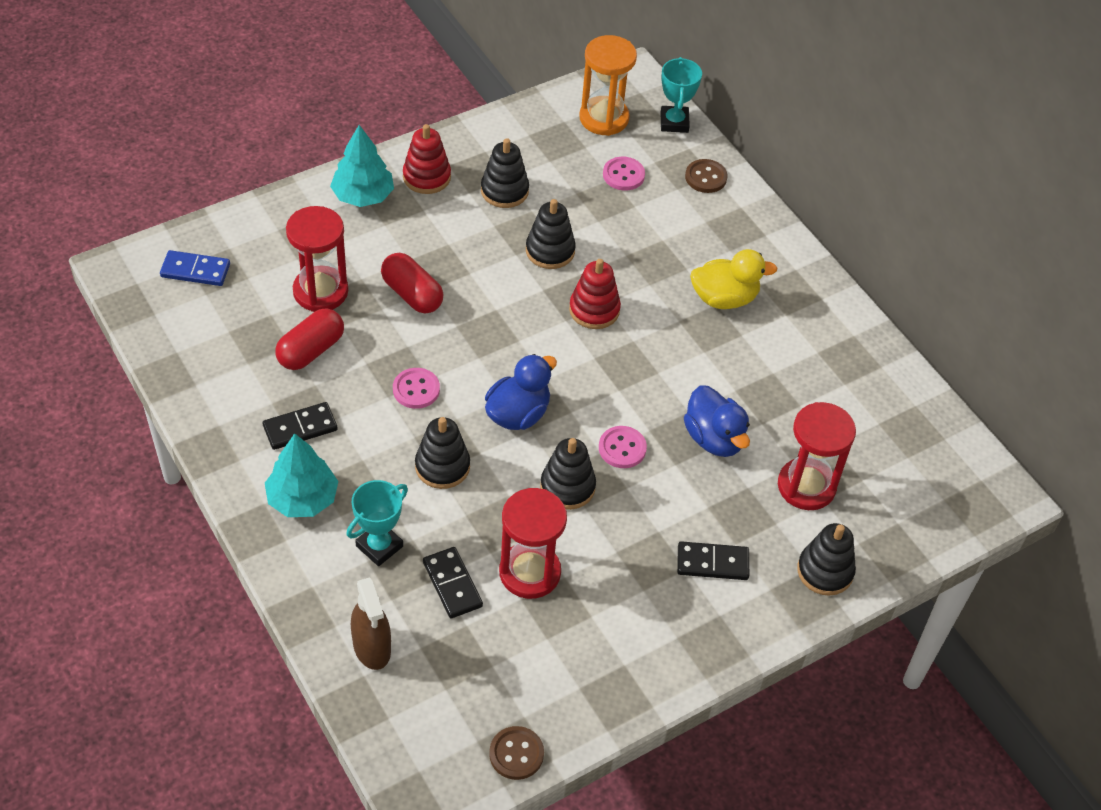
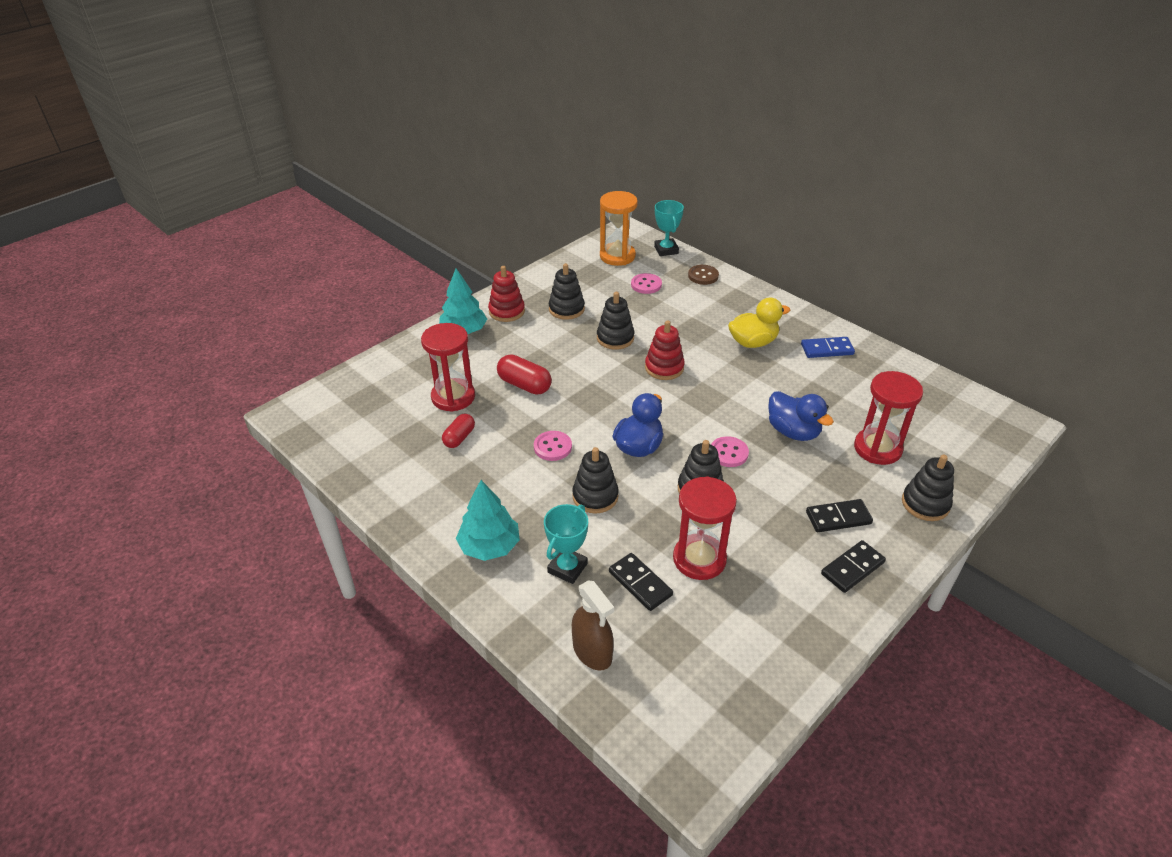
camera: 10 degrees left, 10 degrees down
(195, 270) = (349, 403): blue domino -> blue domino (827, 349)
(300, 428) = (469, 494): black domino -> black domino (852, 568)
(311, 350) = (459, 438): red capsule -> red capsule, size x0.67
(516, 754) = (756, 712): brown button -> none

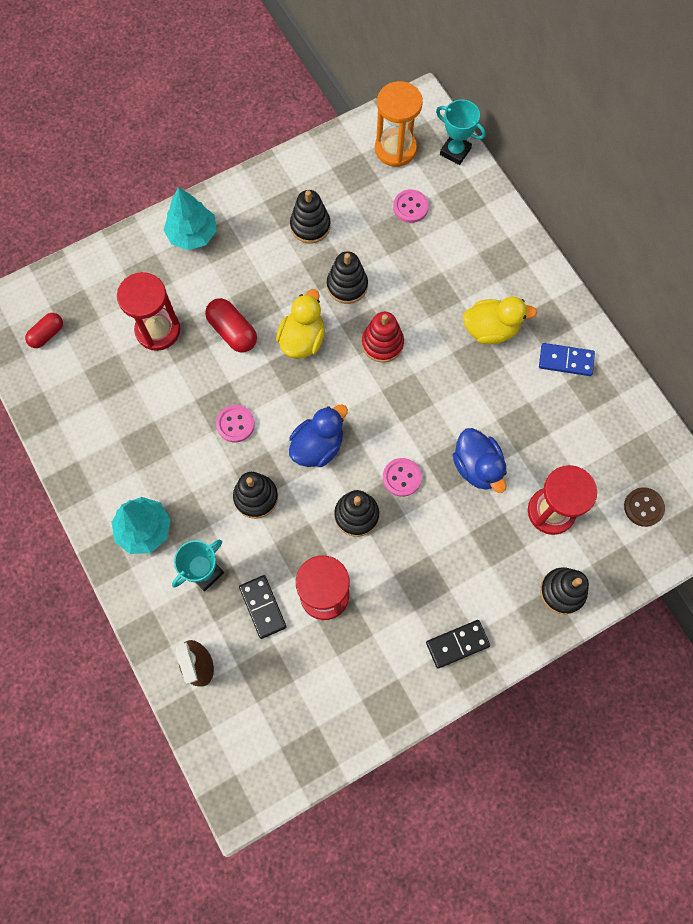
camera: 15 degrees right, 30 degrees up
(459, 438) = (150, 388): red capsule -> red capsule (47, 334)
(507, 311) = (245, 213): red stacking toy -> none
(591, 378) = (302, 339): none -> yellow duck
(666, 250) = (455, 151): turquoise trophy -> turquoise trophy turned 60 degrees counterclockwise
(703, 276) = (480, 207): brown button -> brown button (643, 507)
(838, 518) = (471, 585): black domino -> none

